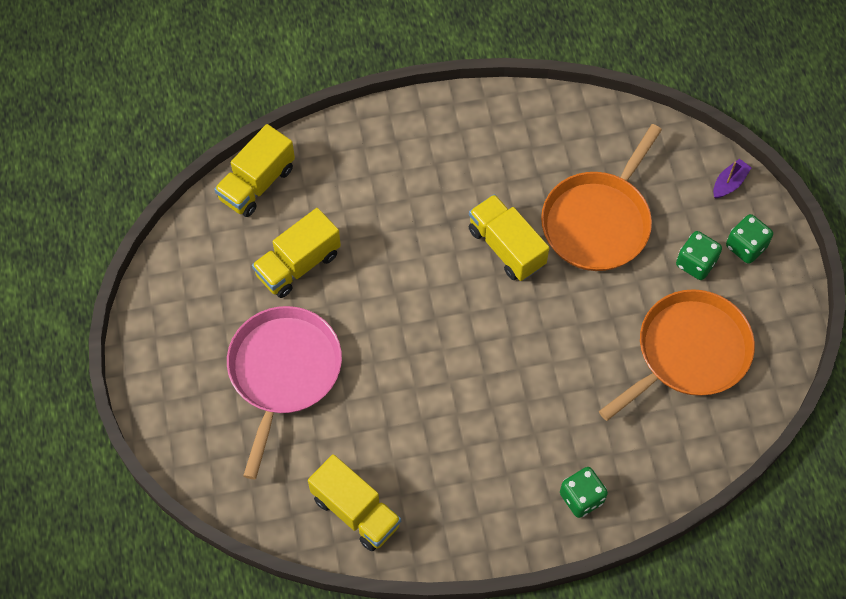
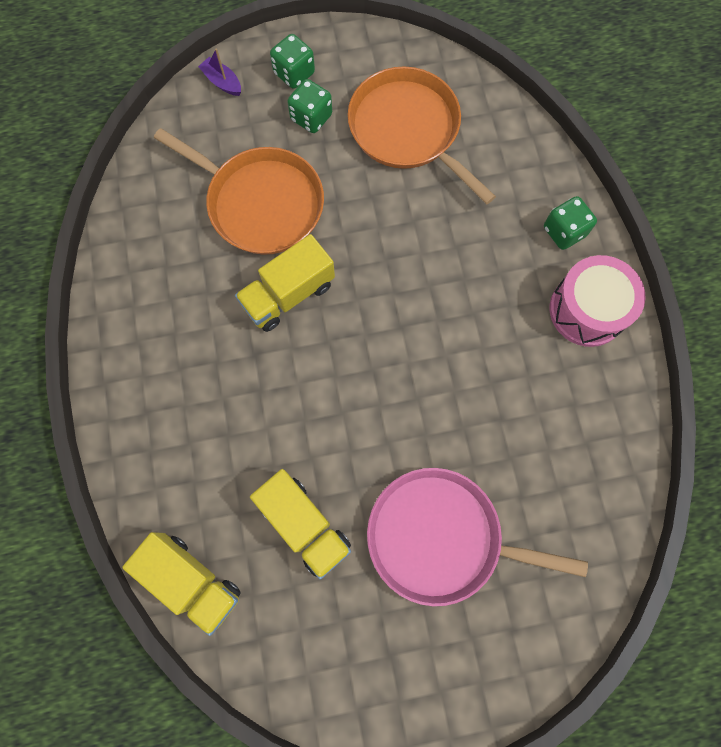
camera: 90 degrees left, 10 degrees up
(356, 511) = (597, 451): yellow truck -> none
(497, 513) = (587, 310): none -> pink drum

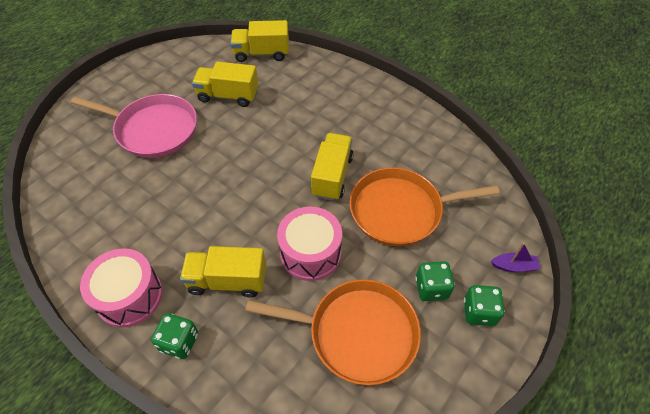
camera: 140 degrees right, 20 degrees down
(386, 226) = (310, 253): none -> pink drum
(441, 537) = (153, 129): pink pan -> pink pan turned 45 degrees clockwise
(484, 257) = (227, 280): none -> yellow truck

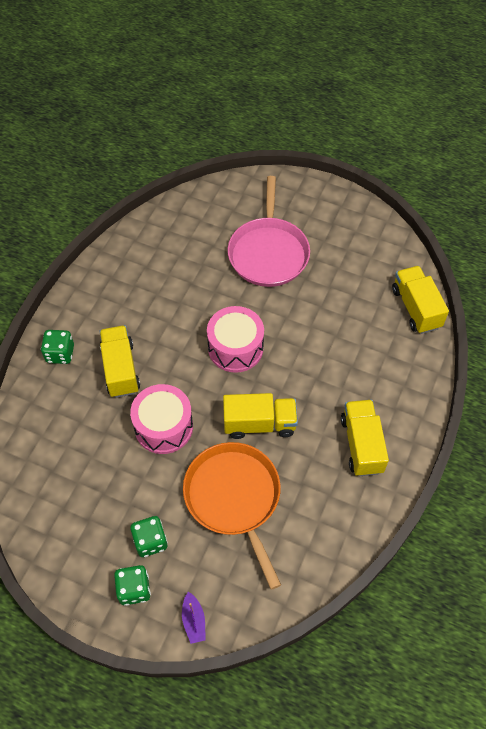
camera: 75 degrees right, 5 degrees up
(129, 296) = (91, 305): pink drum -> pink drum (235, 348)
(228, 96) = (337, 298): yellow truck -> yellow truck (361, 445)
(357, 333) = (92, 484): orange pan -> none

